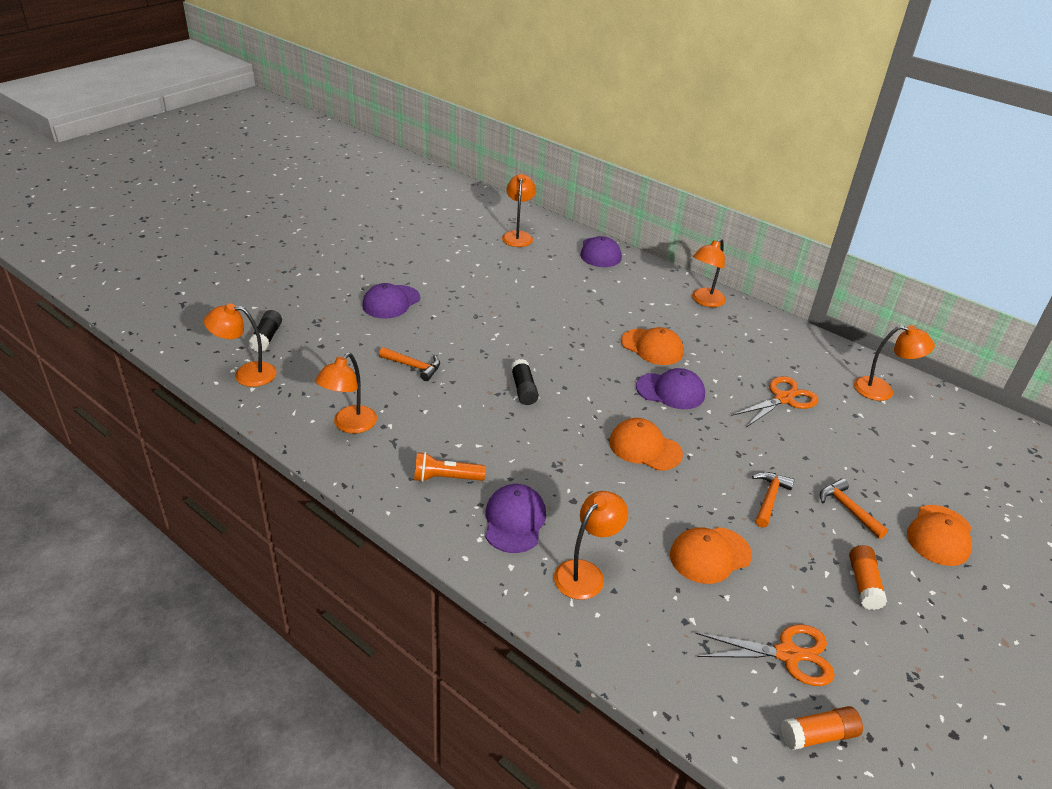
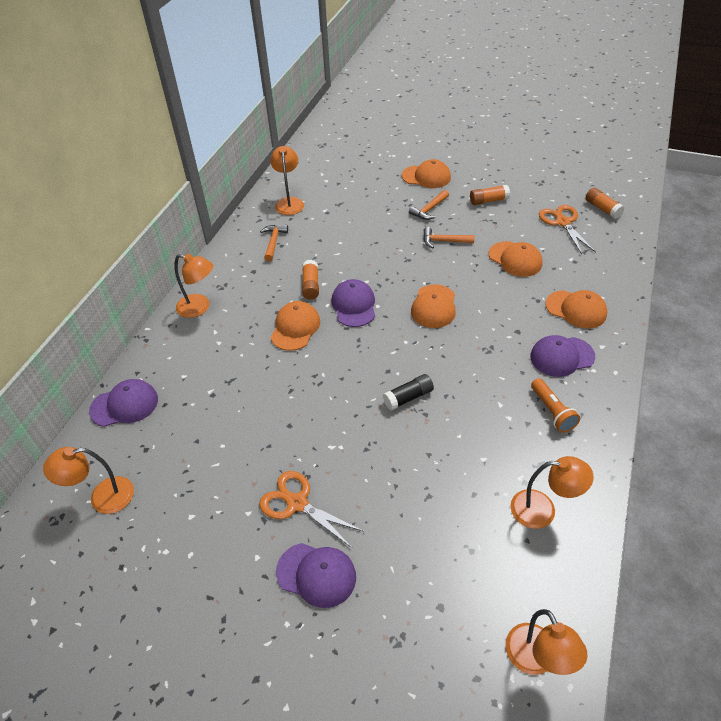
camera: 105 degrees left, 10 degrees up
(267, 338) = (460, 682): black glue stick -> none
(414, 366) = (425, 496): orange hammer -> orange hammer (273, 242)
(586, 573) = (576, 309): orange lamp -> orange cap
(715, 371) = (311, 285): none -> orange glue stick
(783, 399) = (327, 246): orange scissors -> orange scissors (297, 503)

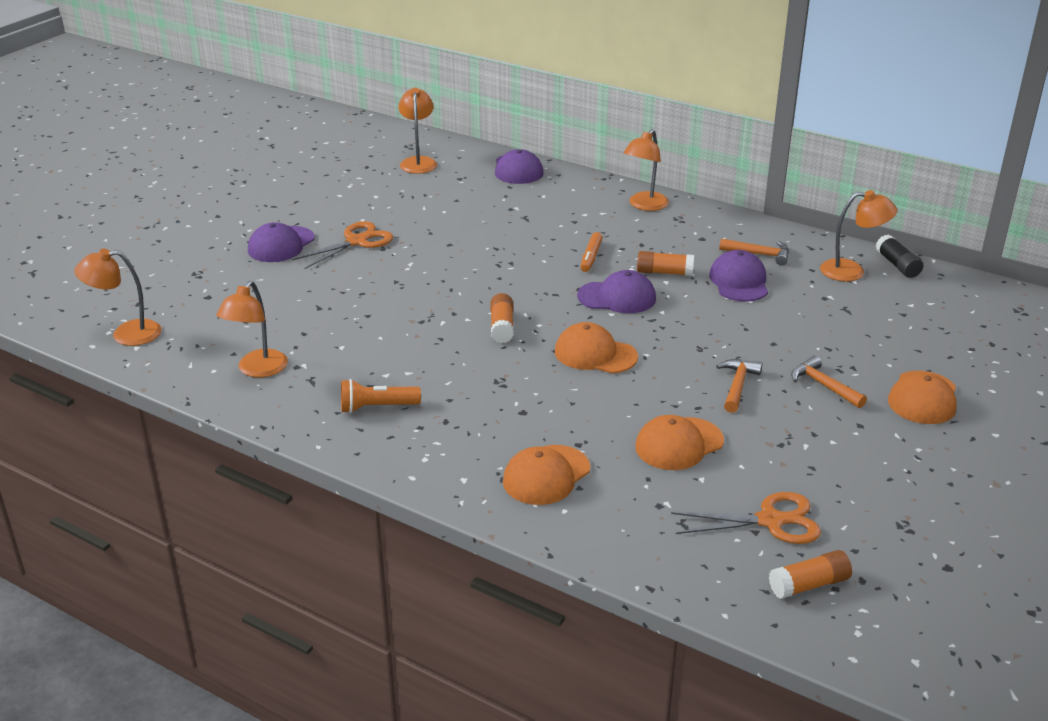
camera: 100 degrees right, 15 degrees down
(295, 328) = (591, 257): orange cap -> orange marker
(408, 397) = (450, 314): black glue stick -> black glue stick (897, 265)
(488, 201) = (845, 450): orange glue stick -> orange glue stick (502, 327)
(562, 356) = (460, 438): purple cap -> purple cap (739, 281)

